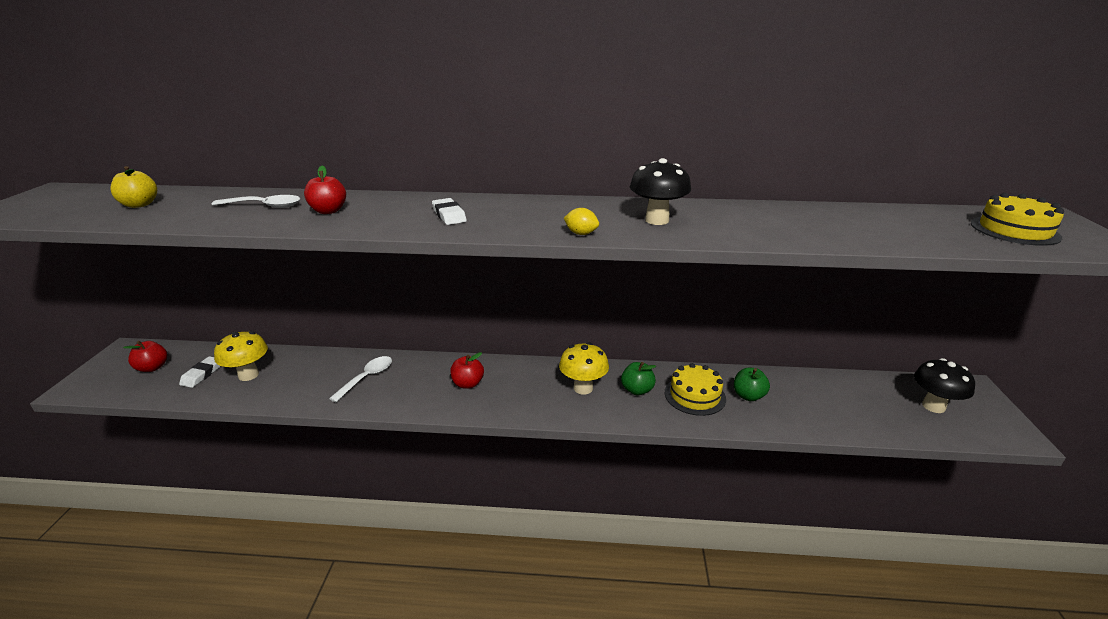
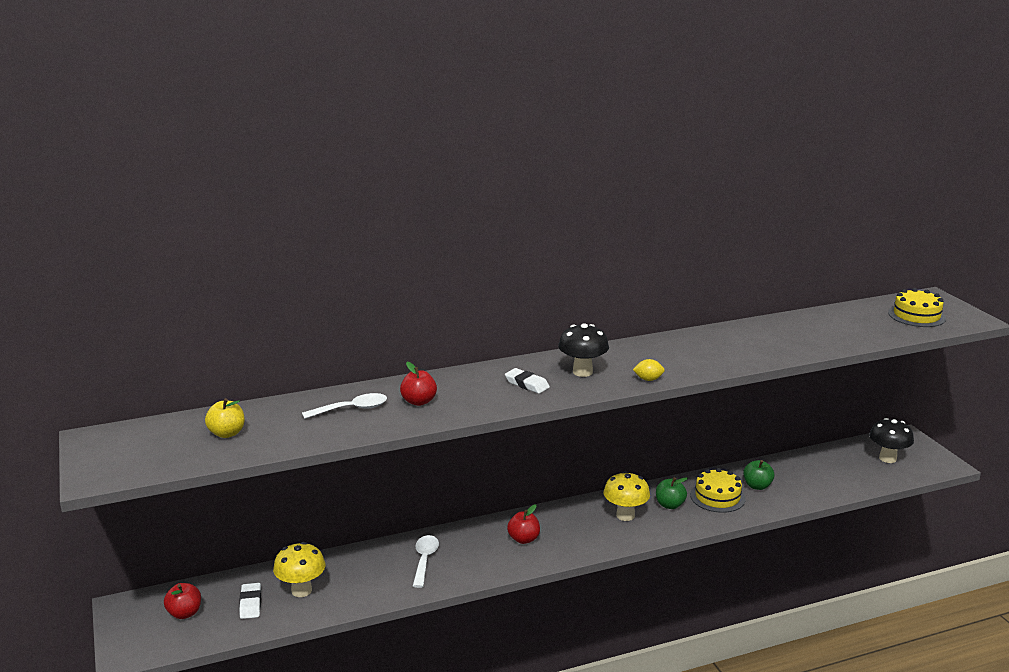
camera: 25 degrees left, 5 degrees down
(657, 220) = (687, 355): black mushroom -> black mushroom (582, 372)

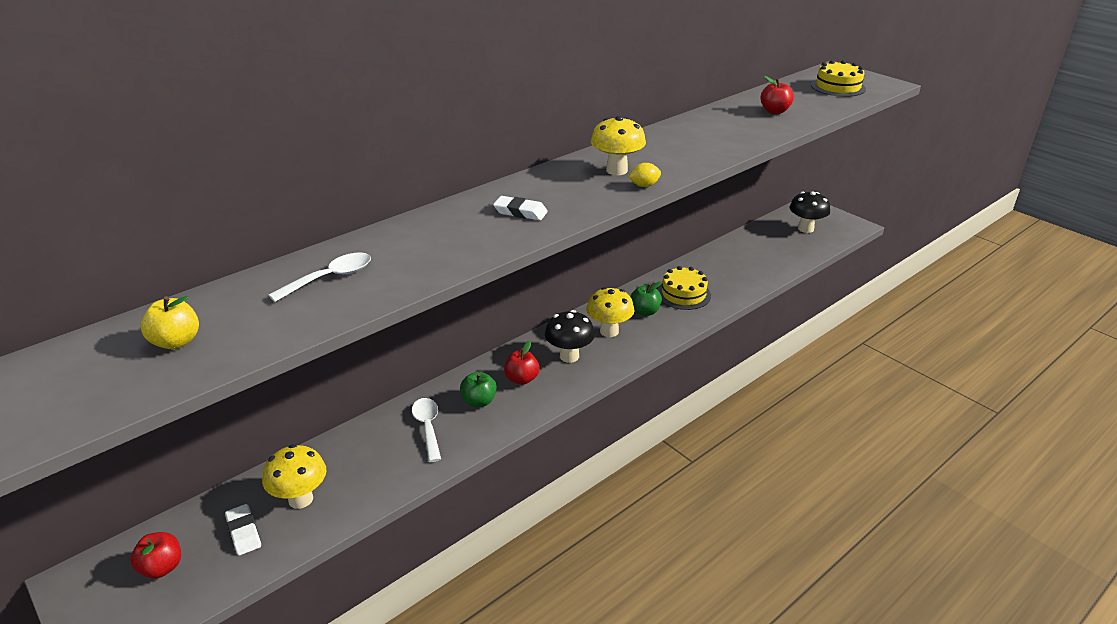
camera: 20 degrees left, 10 degrees up
(419, 401) = (408, 254): red apple -> red apple (774, 111)
(582, 372) = (571, 189): black mushroom -> black mushroom (569, 356)
(633, 362) = (616, 170): none -> yellow mushroom
(757, 486) = (712, 276): green apple -> green apple (479, 401)

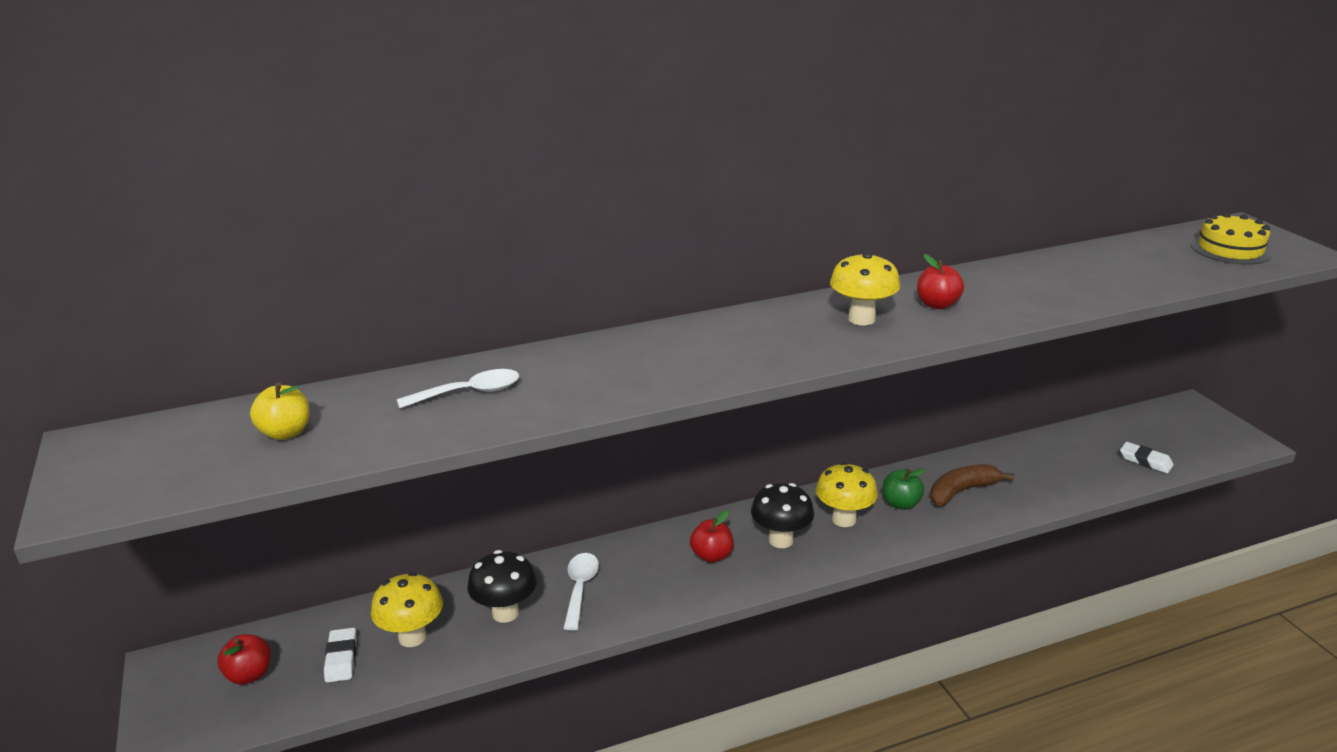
camera: 20 degrees right, 5 degrees down
(479, 401) = (650, 571): green apple -> none
(520, 212) = (716, 352): white eraser -> white eraser (1145, 461)
(644, 185) = (885, 343): yellow lemon -> none
(683, 294) = (961, 491): yellow cake -> brown banana
(774, 111) = (1117, 271): red apple -> red apple (937, 304)
(805, 229) = (1173, 435): black mushroom -> black mushroom (505, 613)

